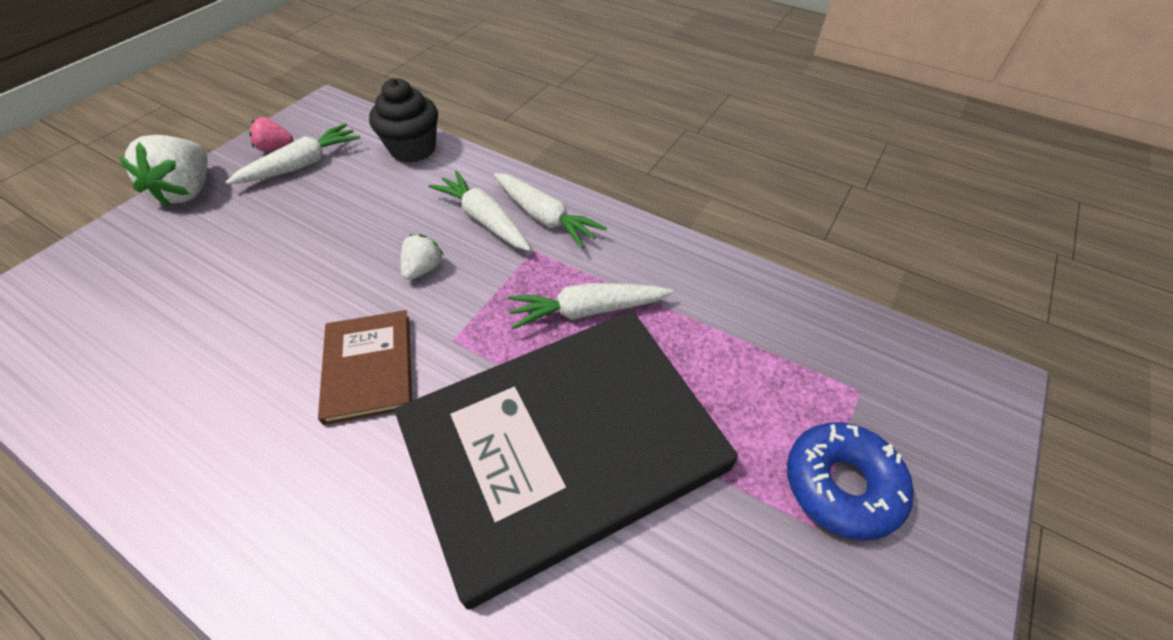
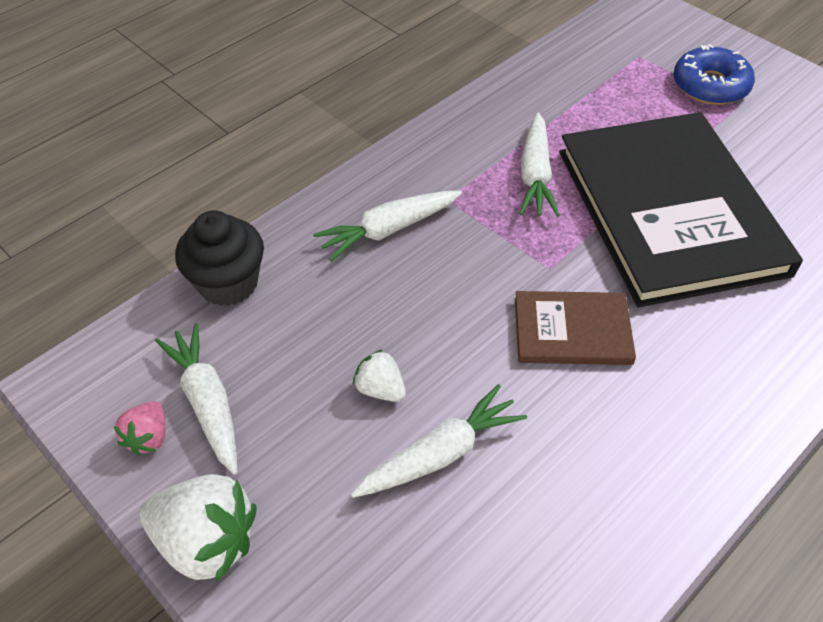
camera: 75 degrees left, 0 degrees up
(423, 269) = (449, 284): white strawberry -> white strawberry (380, 389)
(544, 217) = (402, 184): white carrot -> white carrot (440, 454)

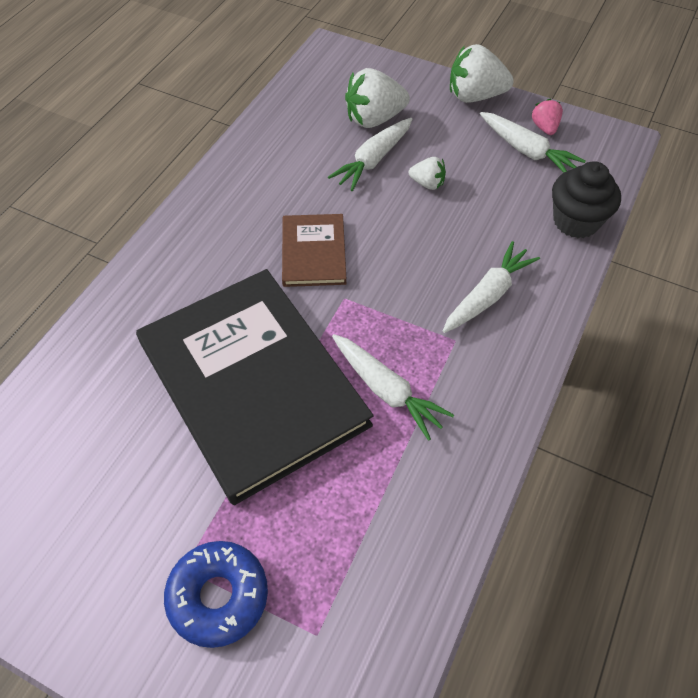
camera: 160 degrees right, 5 degrees up
(404, 543) = (374, 119): none -> white strawberry
(535, 175) = (386, 390): white carrot -> white carrot turned 150 degrees clockwise
(572, 331) = (313, 252): brown book -> brown book turned 75 degrees counterclockwise

